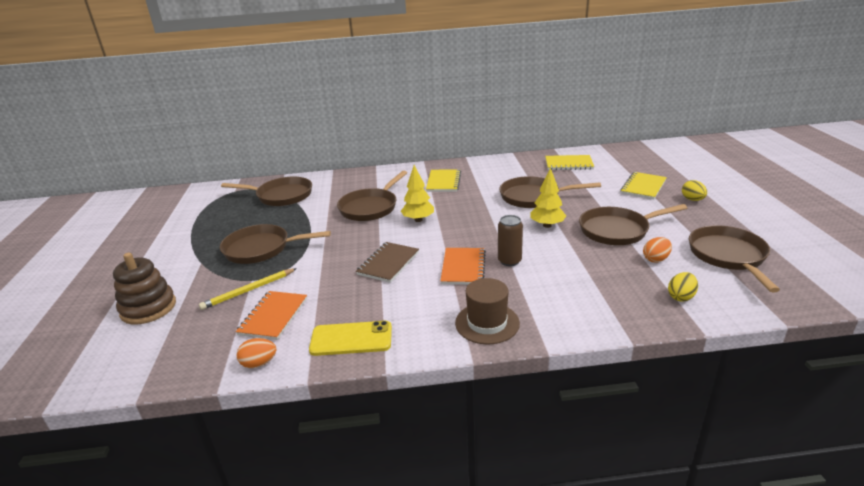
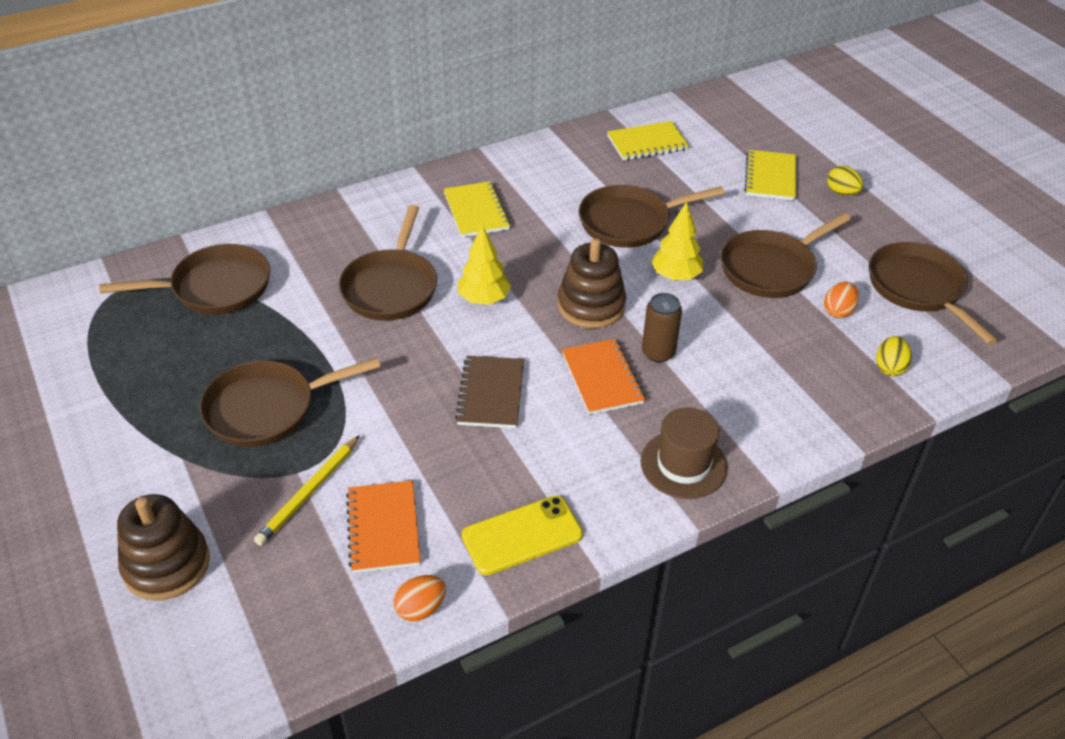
camera: 25 degrees left, 15 degrees up
(481, 232) = (591, 306): none -> brown stacking toy

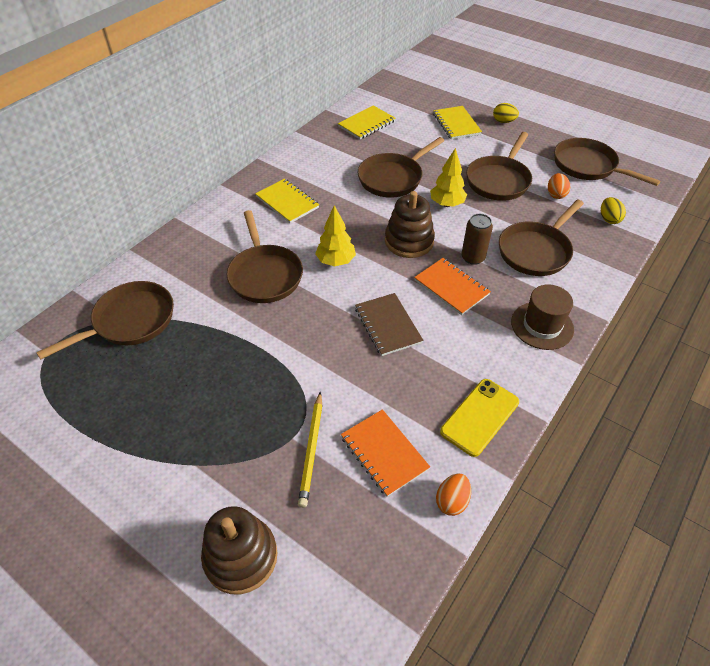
camera: 25 degrees left, 5 degrees up
(267, 408) = (235, 398): brown pan -> brown pan (536, 251)

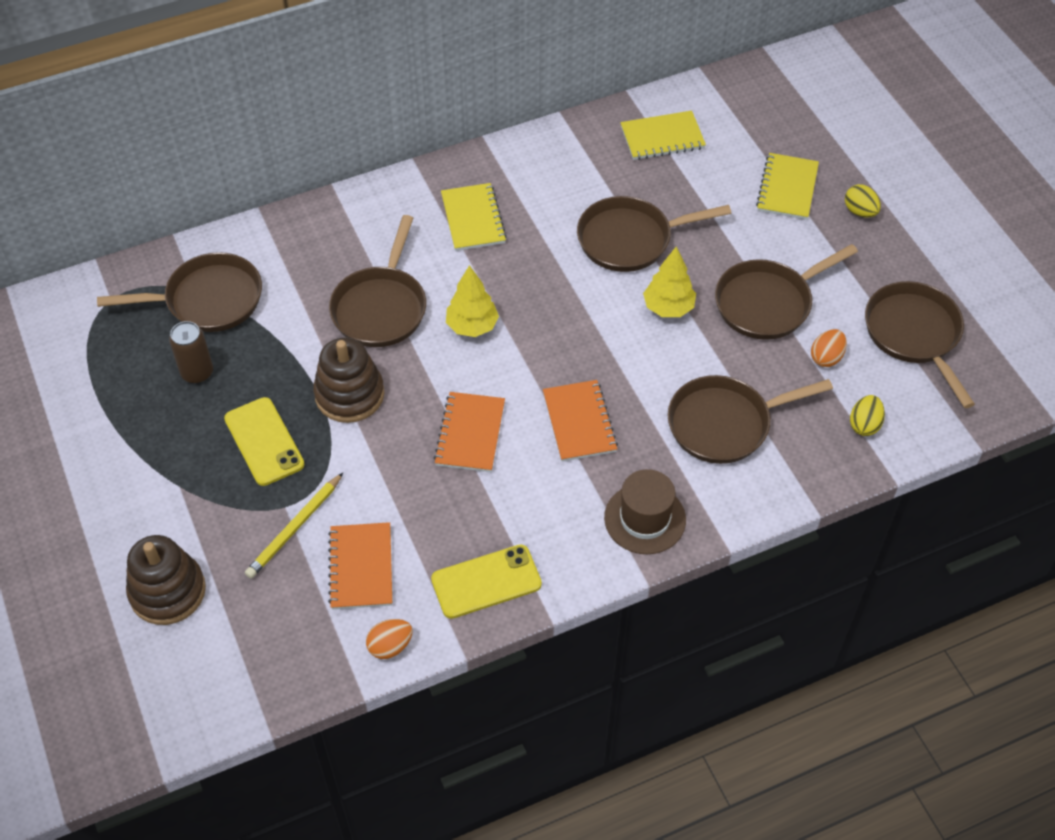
camera: 30 degrees right, 5 degrees up
(242, 399) = (264, 442): none -> yellow phone
(387, 325) = (470, 433): brown notebook -> orange notebook
(409, 241) = (578, 339): brown stacking toy -> brown stacking toy (349, 394)
(473, 257) = (638, 396): brown can -> brown can (197, 372)

